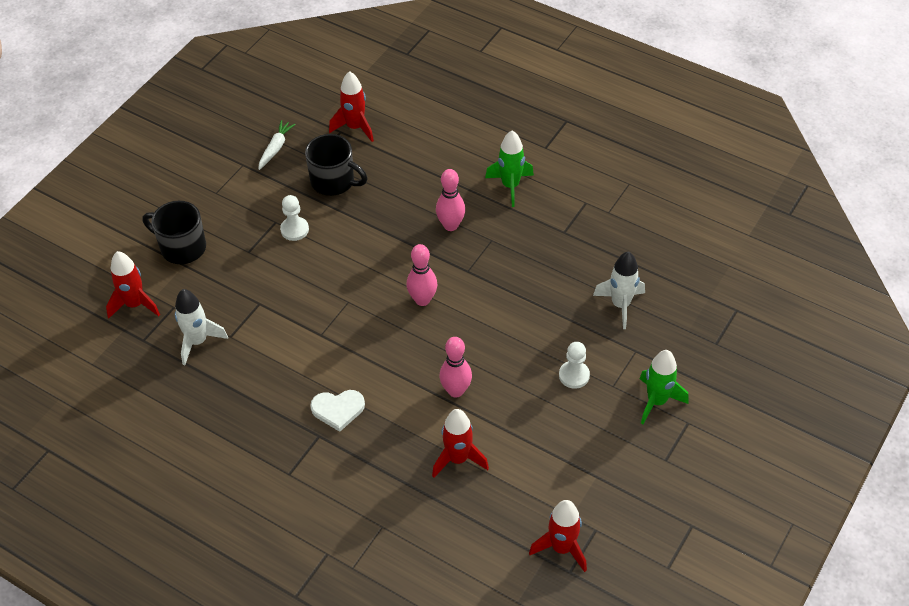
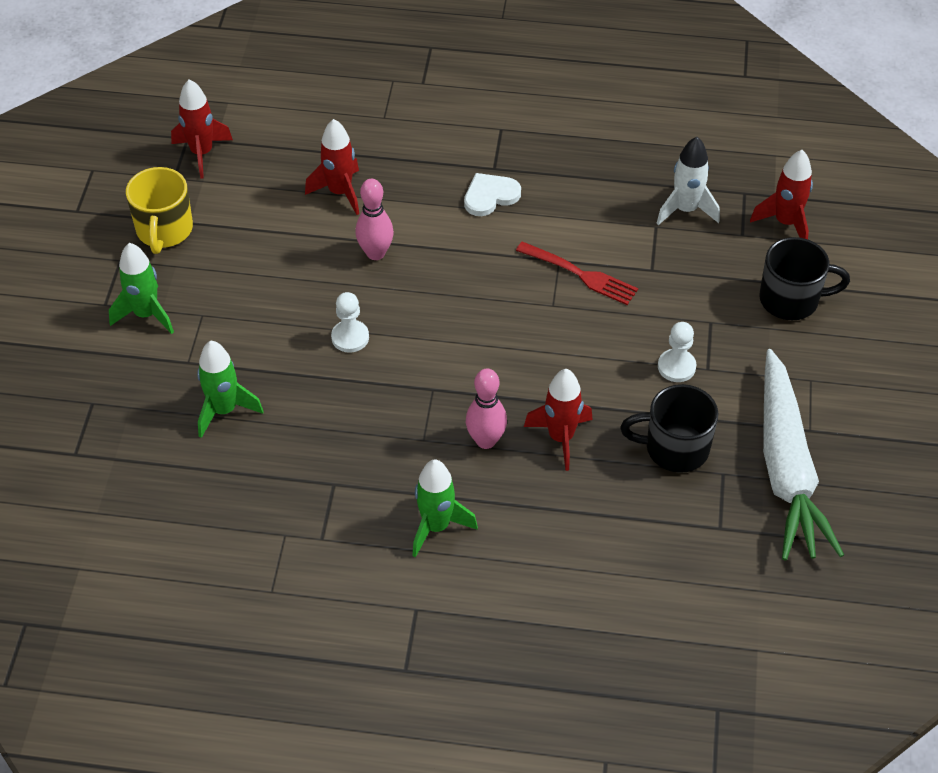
camera: 155 degrees right, 0 degrees up
(275, 148) = (786, 469): white carrot -> white carrot, size x2.46
(313, 318) = (579, 274): none -> red fork
(355, 127) = (704, 541): red rocket -> red rocket (561, 438)
(422, 300) = (467, 336): pink bowling pin -> none
(574, 375) = (250, 311): white pawn -> white pawn (350, 337)
(620, 305) = (224, 410): white rocket -> green rocket
(620, 475) = (164, 230): none -> yellow mug

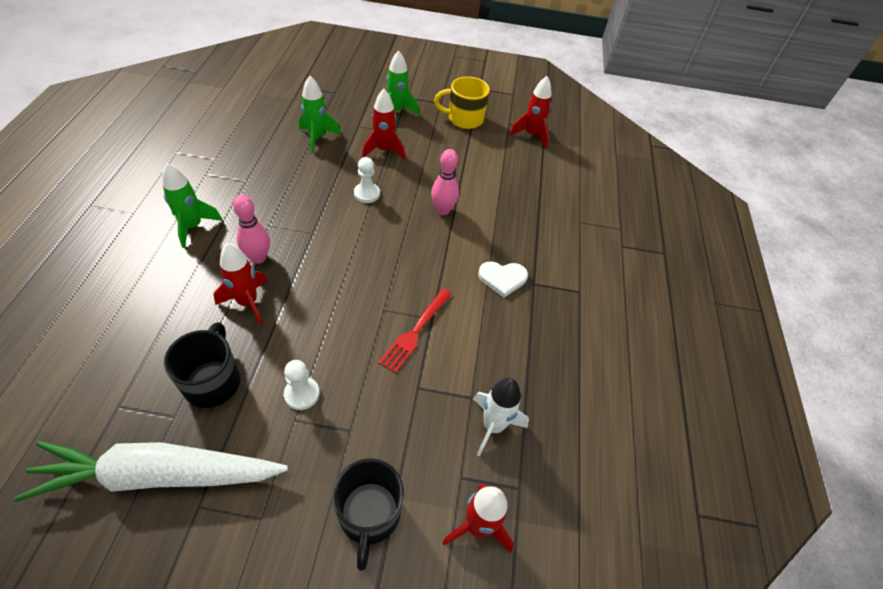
camera: 85 degrees right, 0 degrees up
(340, 192) = (501, 195): red rocket -> red rocket (384, 150)
(490, 196) = (502, 278): white heart -> white heart turned 120 degrees clockwise

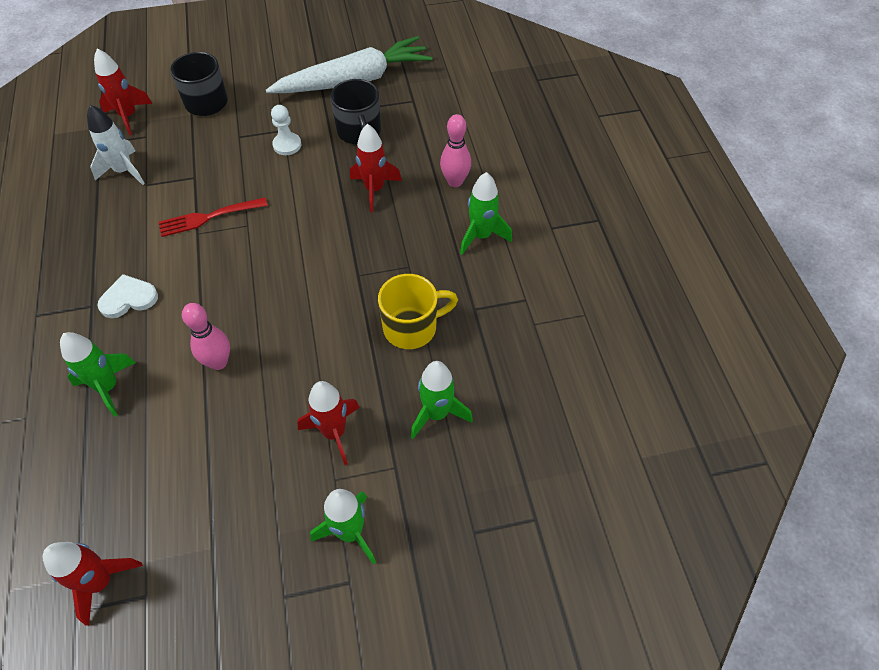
camera: 165 degrees right, 5 degrees up
(258, 258) = (394, 229): pink bowling pin -> pink bowling pin (455, 181)
(367, 194) = (323, 348): white pawn -> none
(415, 331) = (210, 217): red fork -> red fork turned 120 degrees counterclockwise
(464, 119) = (230, 569): yellow mug -> yellow mug (412, 327)
(523, 221) = (108, 387): none -> green rocket

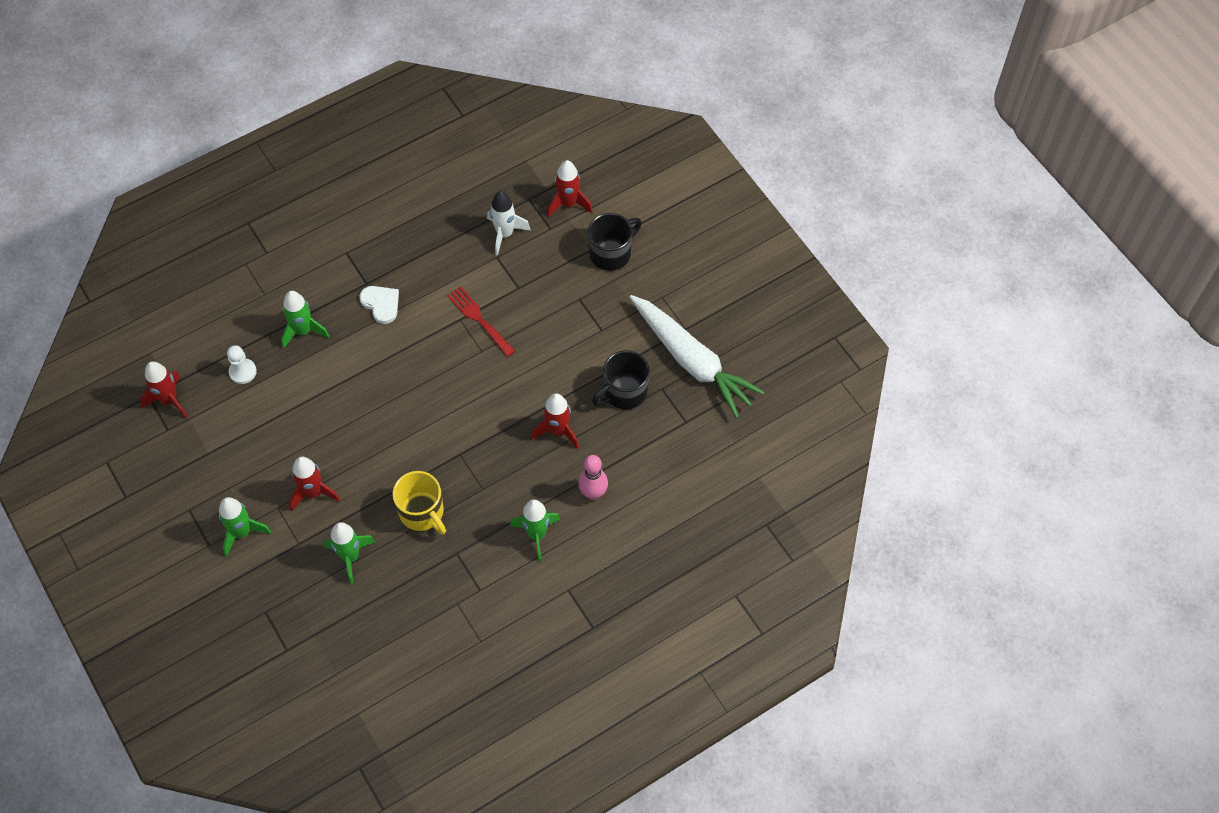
camera: 70 degrees right, 5 degrees up
(218, 362) = (346, 391): pink bowling pin -> none
(287, 145) = (584, 341): white pawn -> white pawn (243, 372)

